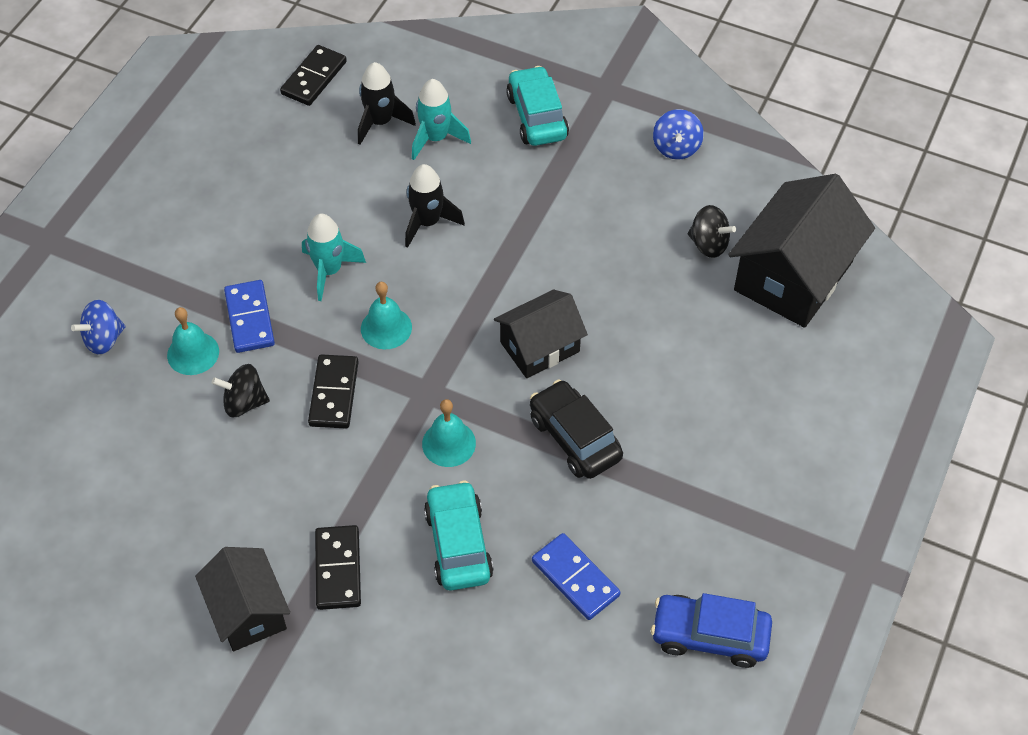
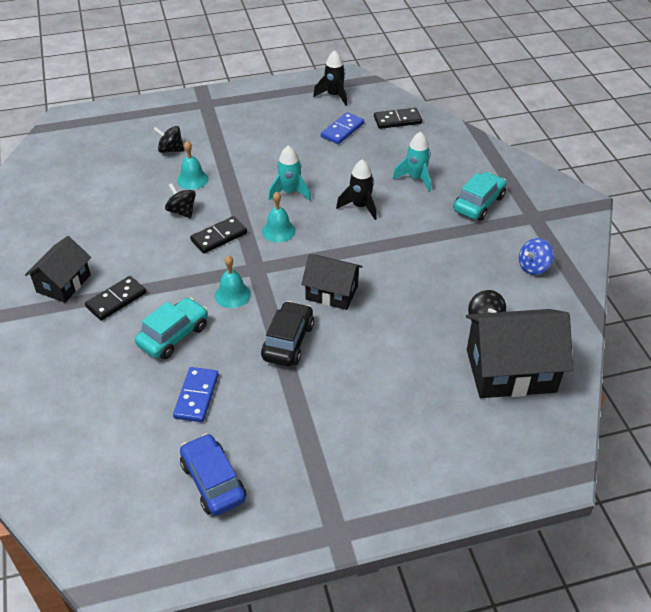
camera: 50 degrees right, 10 degrees down
(104, 339) = (170, 150): blue spinning top -> black spinning top
(249, 318) = (232, 184): blue domino -> blue domino (342, 130)
(380, 122) = (400, 155): black rocket -> black rocket (334, 95)

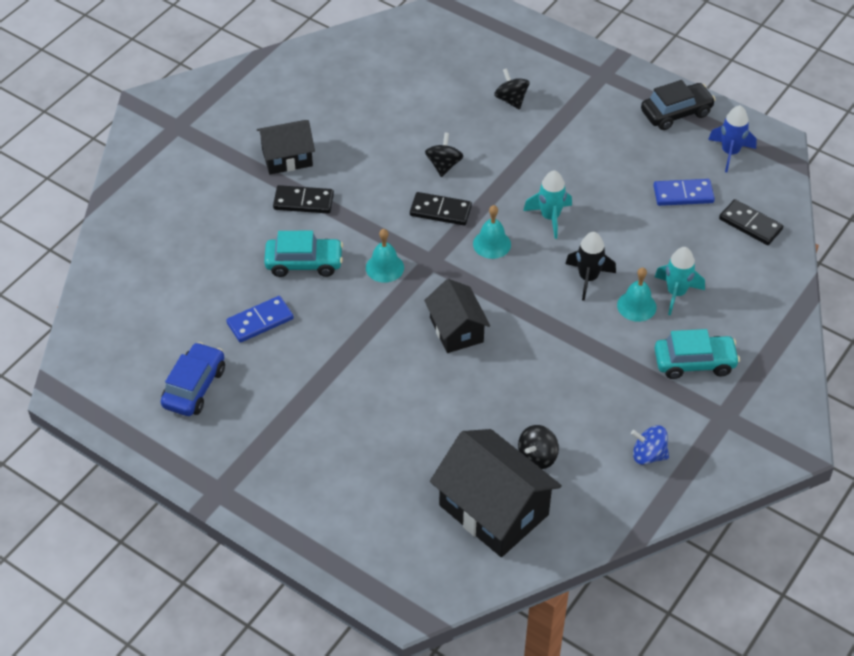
camera: 50 degrees right, 5 degrees up
(192, 179) = (490, 142): turquoise bell -> turquoise bell (636, 306)
(288, 341) = (371, 338): black car -> black car (676, 113)
(334, 95) = (730, 153): black rocket -> blue rocket

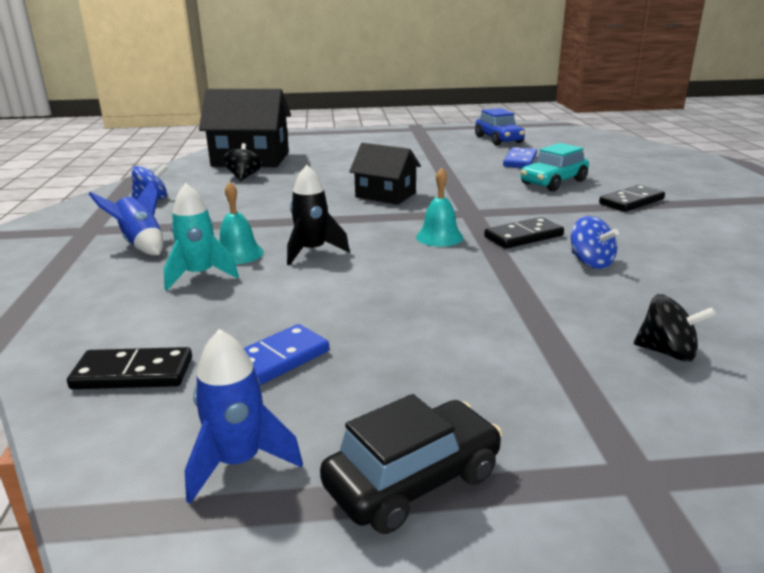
camera: 140 degrees right, 25 degrees down
(287, 158) = (709, 214): black house -> none
(384, 267) = (497, 199): turquoise bell -> none
(444, 165) = (590, 262): black spinning top -> blue spinning top
(550, 217) = (415, 272): turquoise rocket -> none
(676, 113) = (413, 481): black car -> black car turned 150 degrees counterclockwise
(694, 363) = (141, 244): turquoise car -> blue rocket

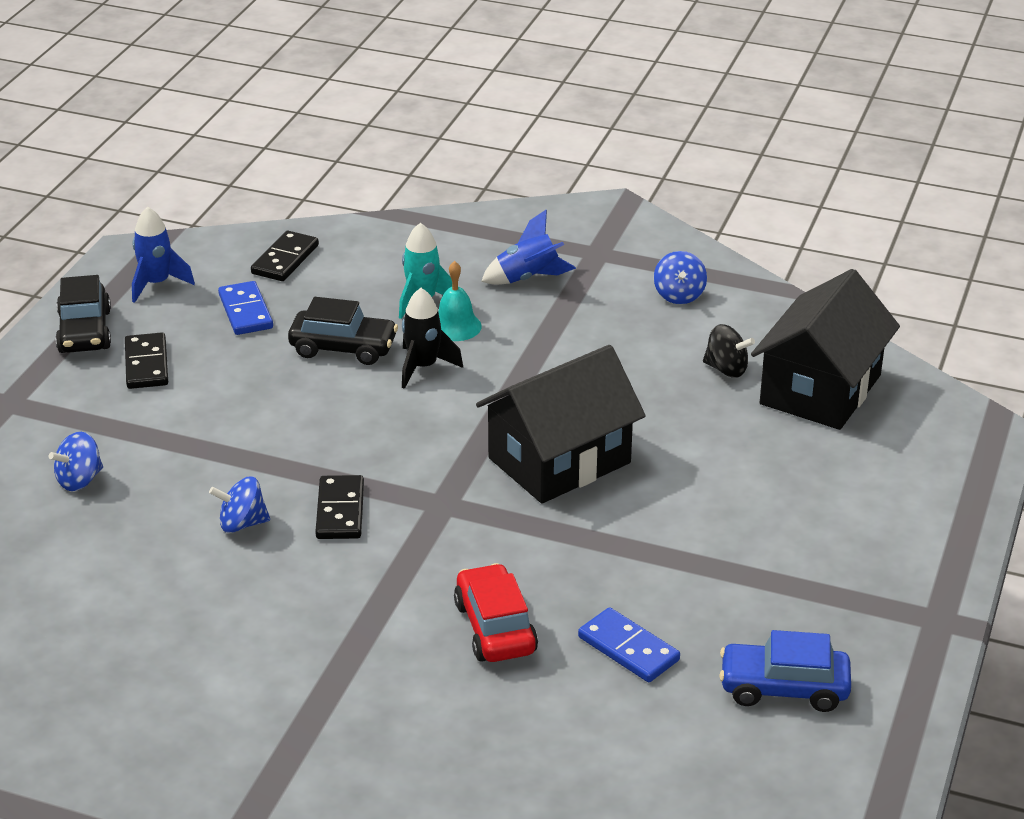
camera: 115 degrees right, 10 degrees up
(309, 289) = (343, 348): none -> black car
(385, 195) = (559, 460): black house -> black house, size x1.64
(439, 237) = (390, 454): turquoise bell -> none
(553, 182) = (495, 628): turquoise car -> red car
(631, 201) = (364, 657): black domino -> black domino (146, 364)
(667, 352) = (79, 480): black spinning top -> blue spinning top

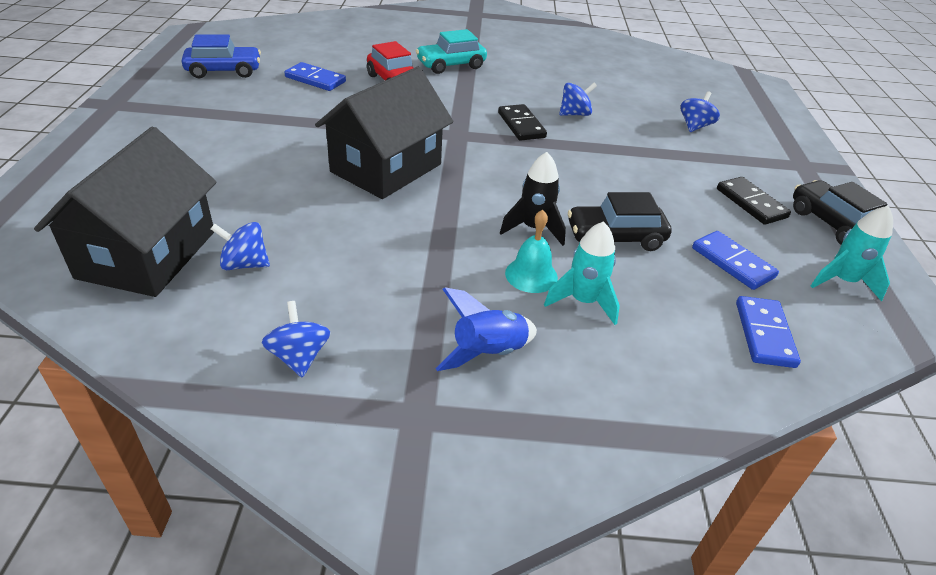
camera: 160 degrees right, 5 degrees up
(157, 284) = (842, 281): blue rocket -> turquoise rocket
(285, 259) = (764, 334): black domino -> blue domino
(375, 666) = (451, 65): none -> turquoise car
(726, 369) = (244, 264): black spinning top -> blue spinning top

